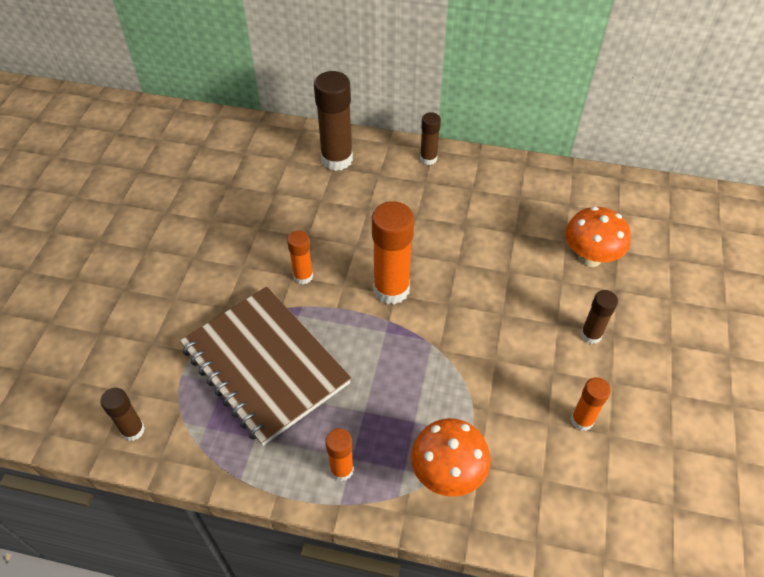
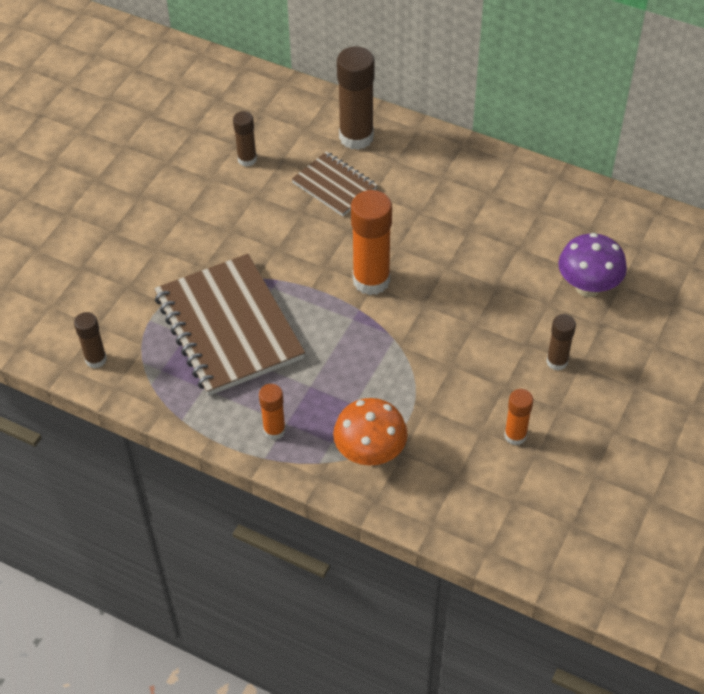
camera: 15 degrees right, 0 degrees up
(303, 276) = (287, 251): orange glue stick -> none
(330, 206) = (334, 186): none -> brown notebook
(428, 158) = (454, 153): brown glue stick -> brown glue stick (247, 159)
(589, 257) = (588, 287): orange mushroom -> purple mushroom

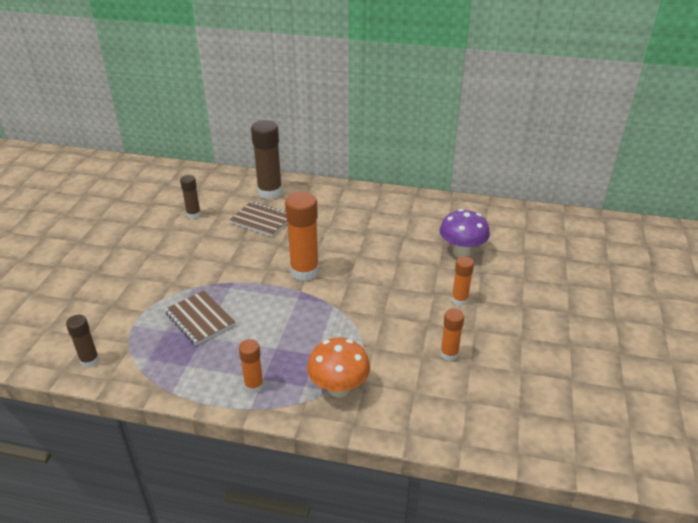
camera: 15 degrees left, 15 degrees down
(228, 327) = (200, 319): brown notebook -> brown notebook, size x0.54
(557, 361) = (459, 300): brown glue stick -> orange glue stick

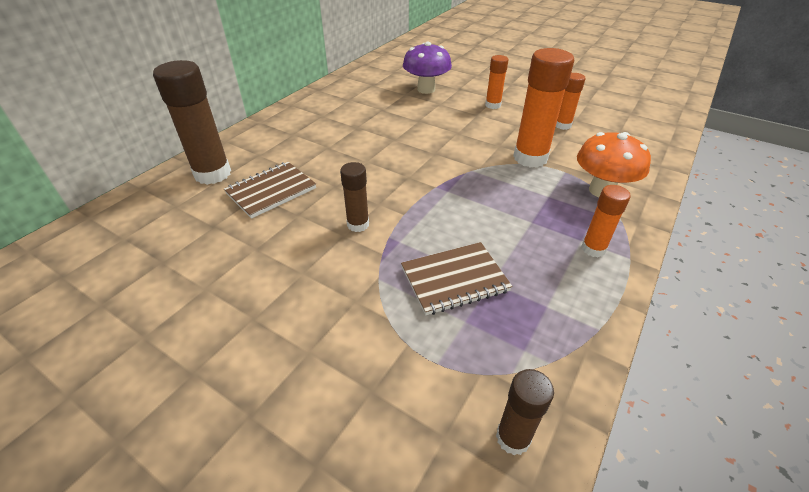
camera: 70 degrees left, 5 degrees up
(193, 214) = (192, 253): brown glue stick -> brown glue stick (358, 224)
(304, 271) = (402, 177): orange glue stick -> orange glue stick (530, 158)

